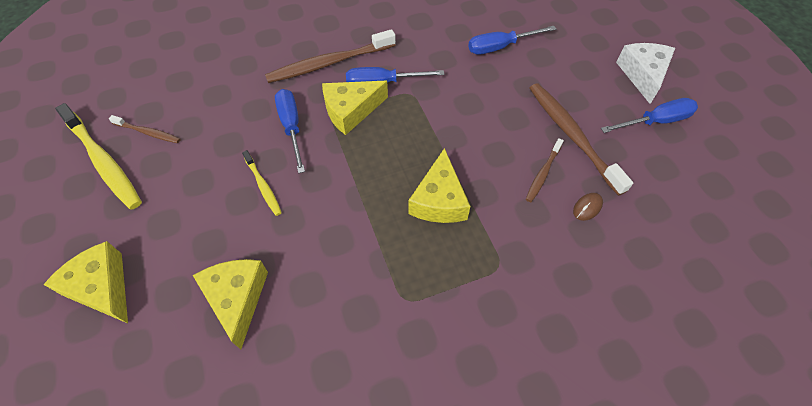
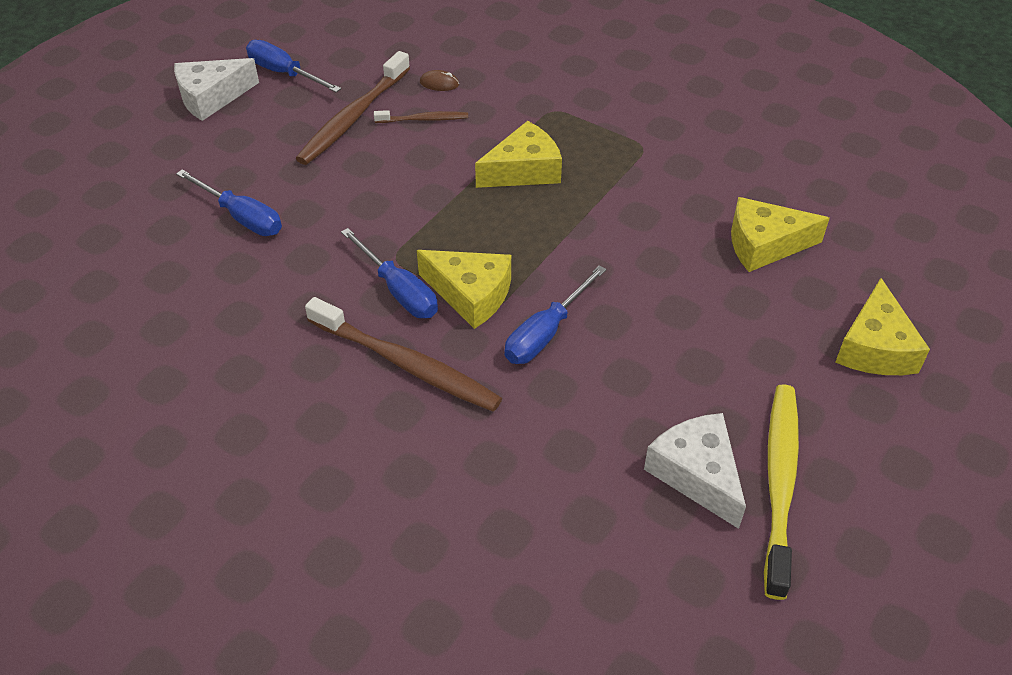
camera: 125 degrees left, 10 degrees down
(148, 133) = (697, 474): brown toothbrush -> white cheese
(237, 299) = (764, 245): yellow cheese -> yellow cheese turned 45 degrees clockwise
(263, 186) = (644, 304): yellow toothbrush -> none

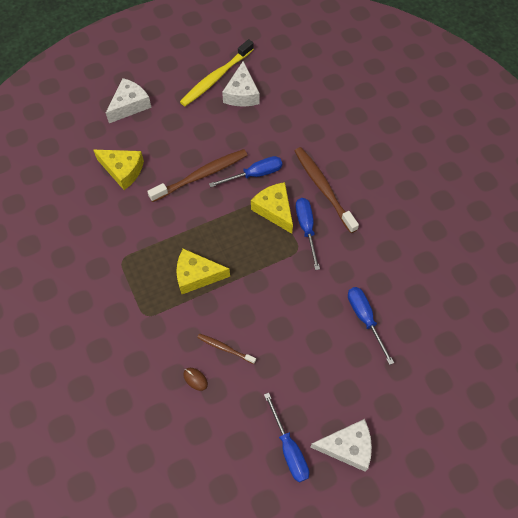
camera: 150 degrees left, 15 degrees up
(353, 117) = (265, 374): brown toothbrush -> brown toothbrush (201, 175)
(875, 347) = (129, 105): yellow cheese -> white cheese

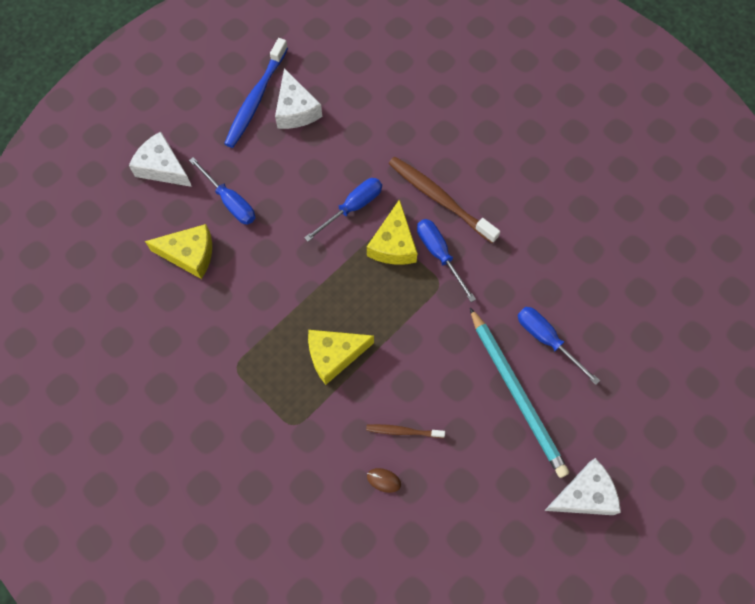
camera: 20 degrees left, 5 degrees up
(129, 105) = (162, 167): white cheese -> white cheese turned 75 degrees counterclockwise
(201, 175) = (289, 229): brown toothbrush -> none
(216, 78) = (256, 99): yellow toothbrush -> blue toothbrush
(274, 210) = (393, 244): yellow cheese -> yellow cheese turned 120 degrees counterclockwise
(289, 448) = (521, 521): blue screwdriver -> blue screwdriver (230, 201)
(324, 351) = (517, 394): none -> turquoise pencil

